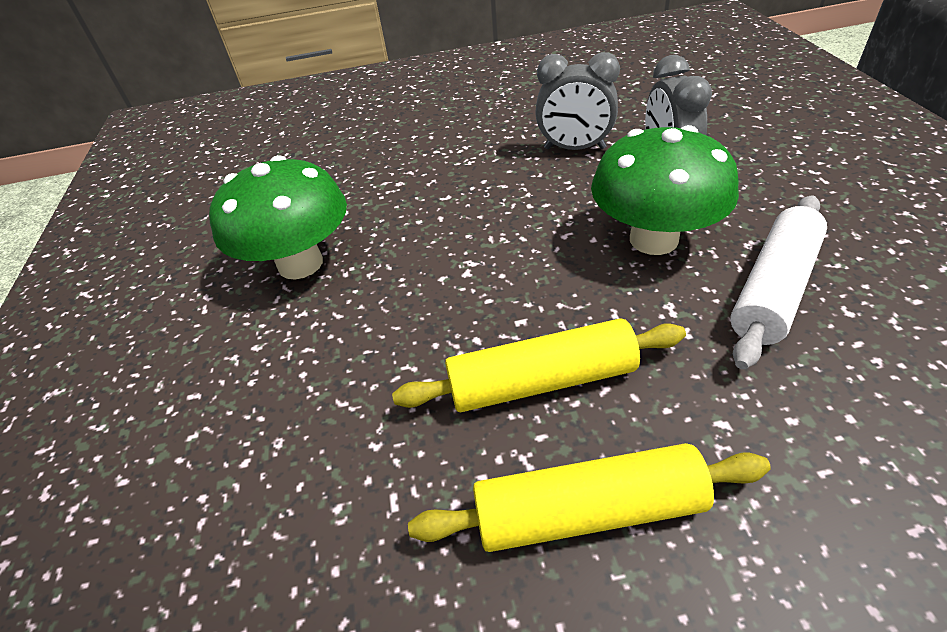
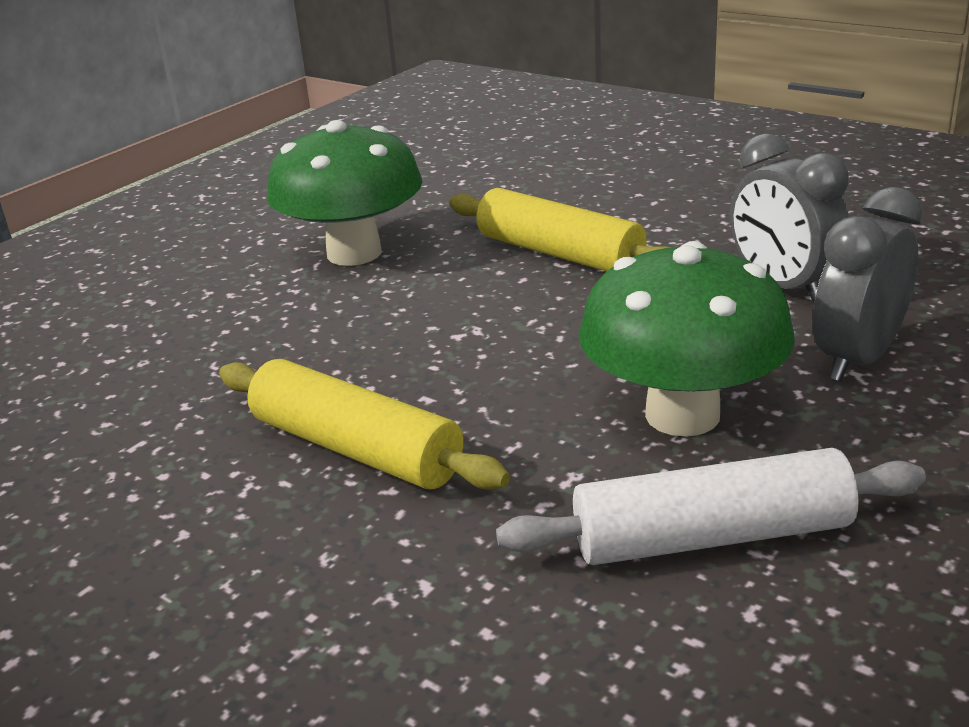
camera: 45 degrees right, 15 degrees down
(588, 511) = (221, 548): yellow rolling pin -> yellow rolling pin (559, 254)

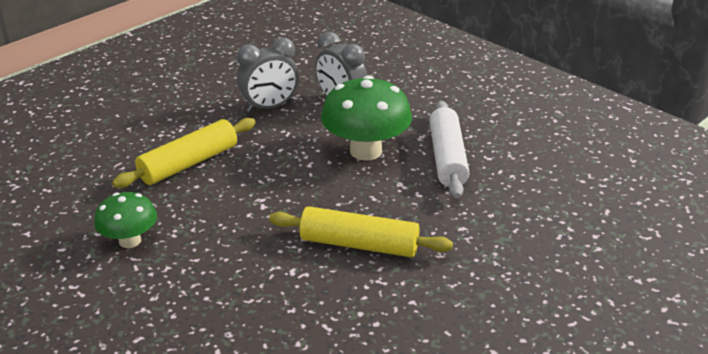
camera: 85 degrees left, 5 degrees up
(354, 253) = (130, 241): green mushroom -> green mushroom, size x0.59
(356, 448) = (359, 244): yellow rolling pin -> yellow rolling pin turned 60 degrees clockwise

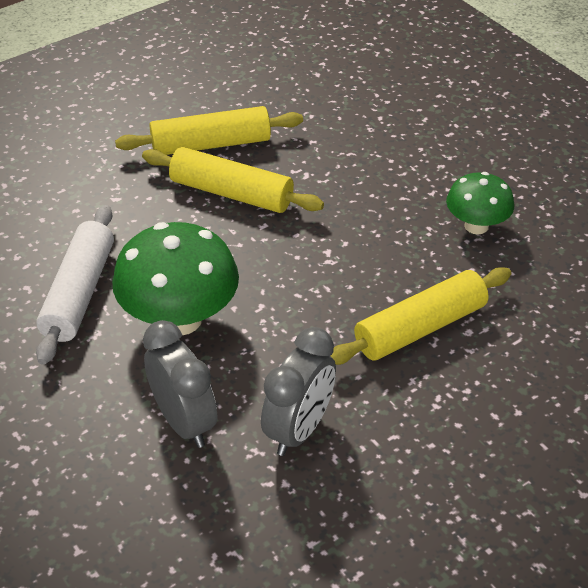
camera: 170 degrees left, 10 degrees up
(269, 107) = (299, 429): grey clock -> grey clock turned 135 degrees clockwise
(397, 292) = (211, 145): none -> yellow rolling pin

